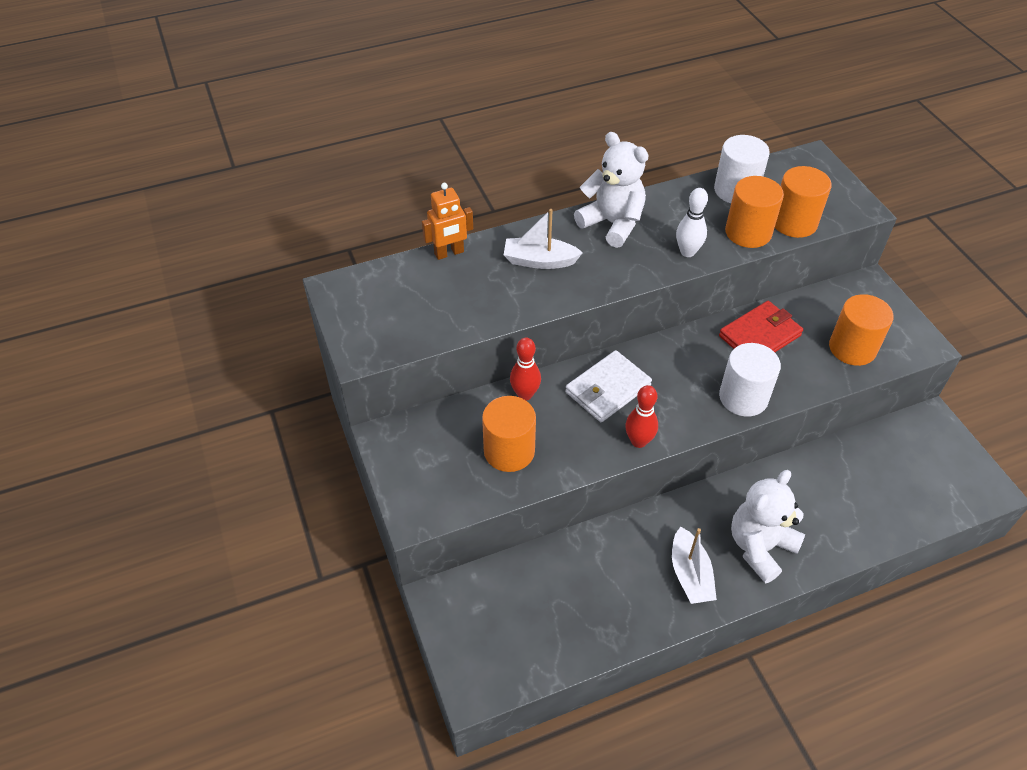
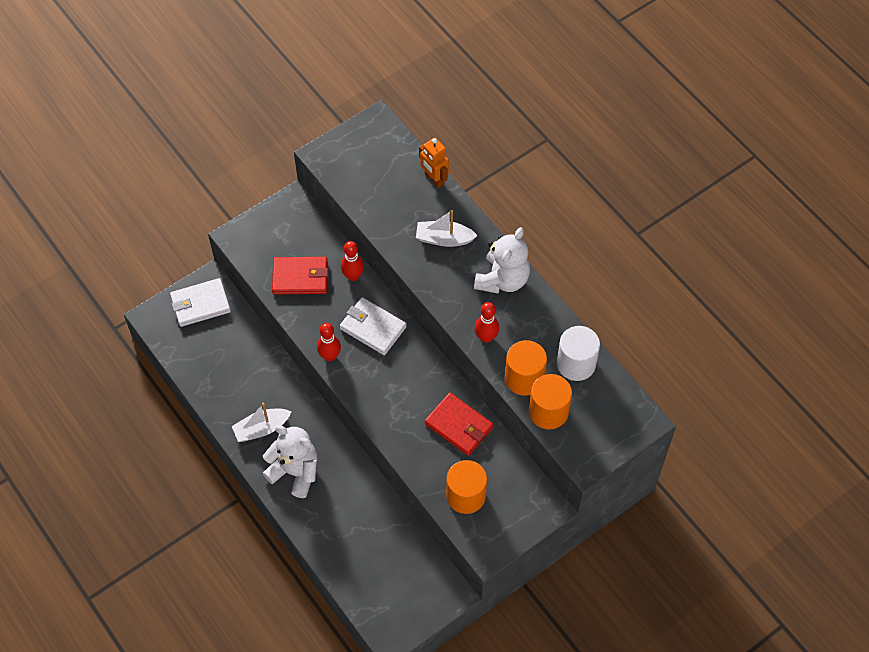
camera: 75 degrees right, 10 degrees up
(472, 616) = (200, 304): none -> white wallet
(509, 451) = (300, 277): orange cylinder -> red wallet
(539, 261) = (444, 239): white boat -> white boat turned 75 degrees counterclockwise
(687, 252) = (486, 337): white bowling pin -> red bowling pin
(743, 397) = (390, 420): white cylinder -> none

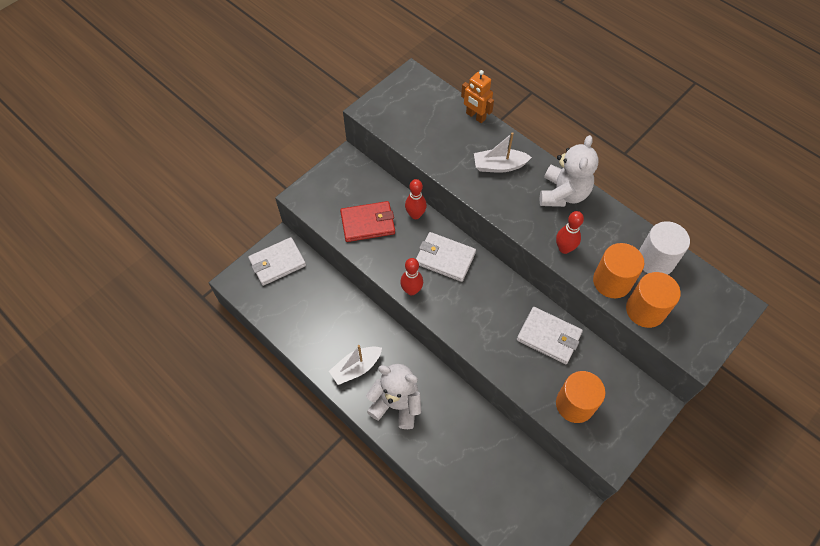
camera: 10 degrees left, 0 degrees up
(459, 426) = (549, 337): red wallet -> white wallet

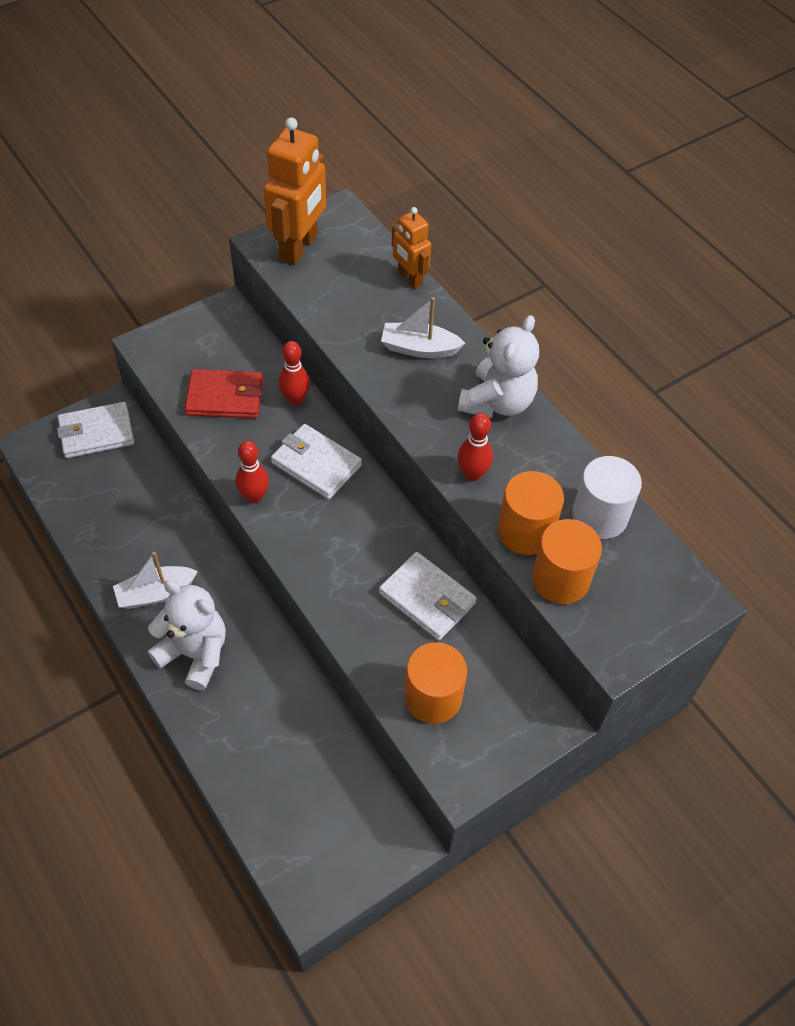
camera: 10 degrees right, 5 degrees down
(393, 109) = (299, 248): none -> orange robot

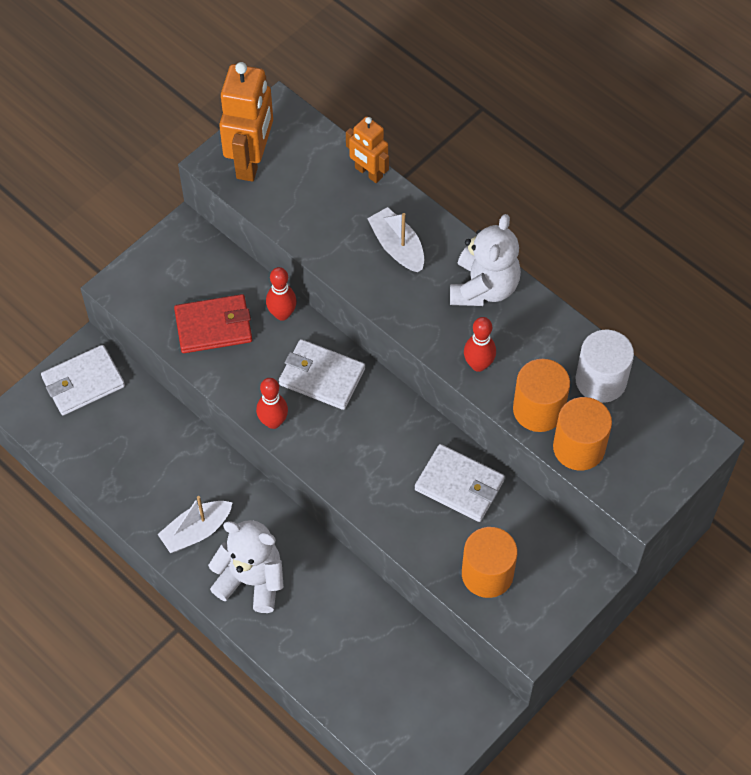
camera: 10 degrees left, 5 degrees up
(419, 348) = (397, 247): white boat -> white boat turned 60 degrees clockwise

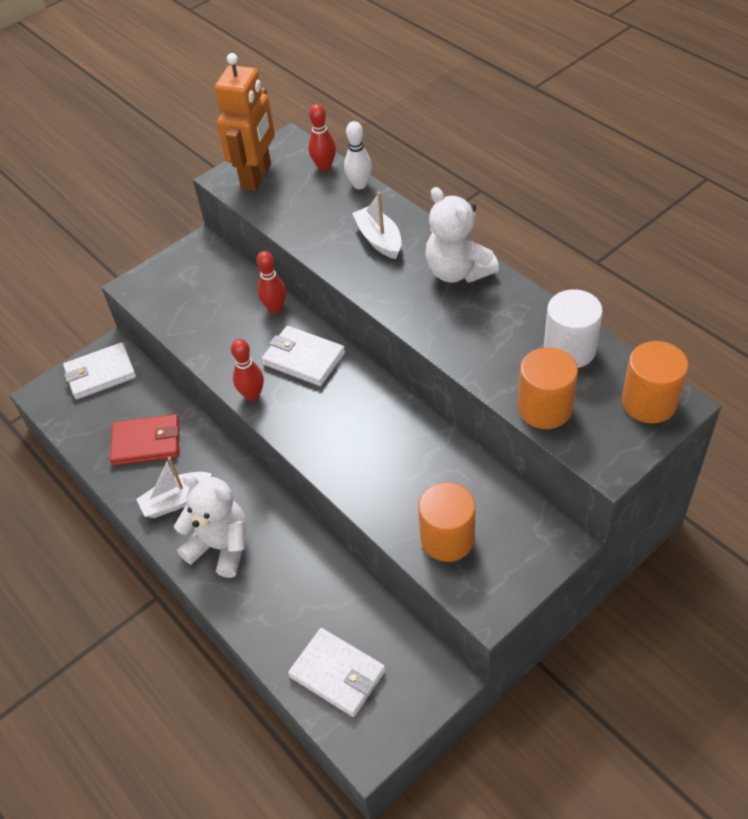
camera: 10 degrees right, 10 degrees down
(214, 326) = (212, 317): red wallet -> red wallet (146, 443)
(368, 173) = (360, 185): orange robot -> white bowling pin
(459, 485) = (426, 455): white wallet -> white wallet (337, 674)
(478, 364) = (447, 334): red bowling pin -> red bowling pin (324, 167)
(484, 287) = (458, 271): white teddy bear -> white teddy bear turned 120 degrees clockwise
(538, 409) = (504, 373): orange cylinder -> orange cylinder (649, 402)

